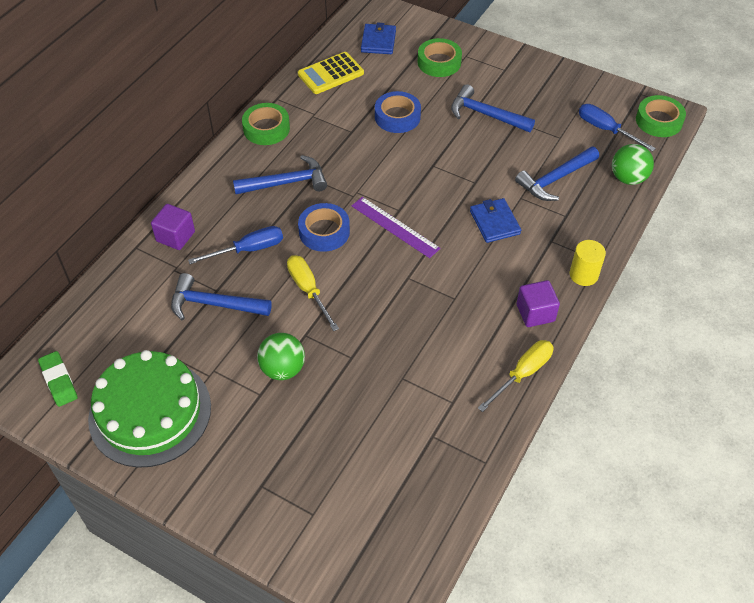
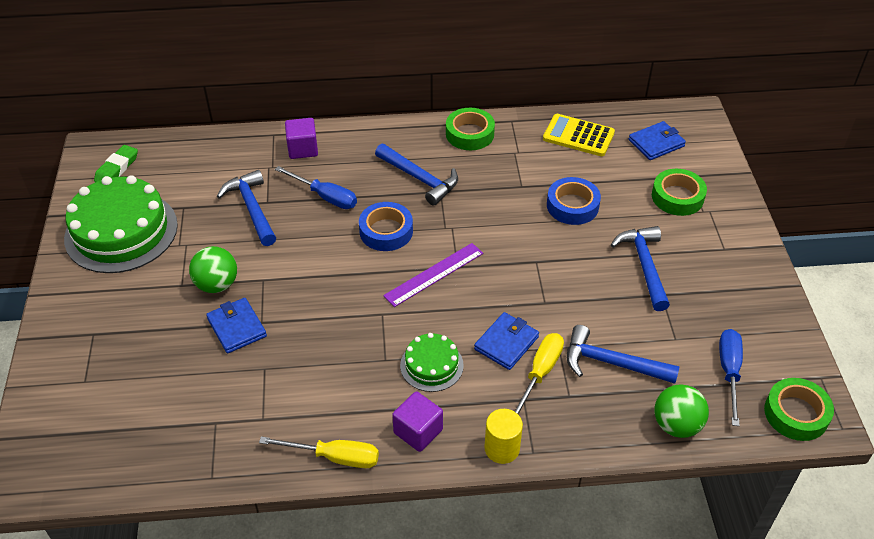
camera: 55 degrees right, 5 degrees down
(308, 290) = (312, 256): yellow screwdriver -> yellow screwdriver (540, 373)
(343, 376) = (237, 327): none -> blue wallet
(394, 227) = (434, 274): purple ruler -> purple ruler turned 45 degrees clockwise
(481, 274) = (431, 365): none -> green cake

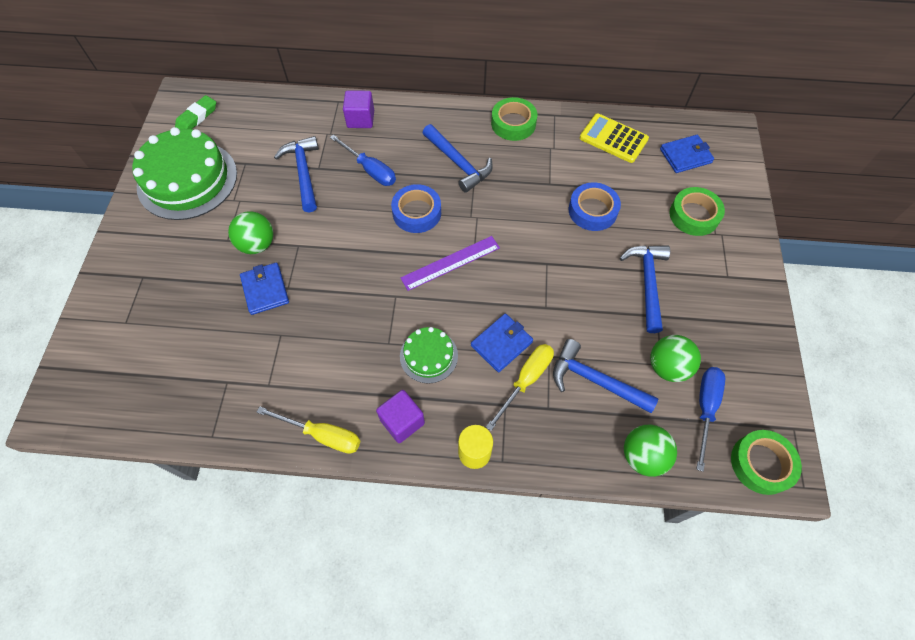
camera: 10 degrees right, 15 degrees up
(682, 340) = (667, 367): none -> green ball

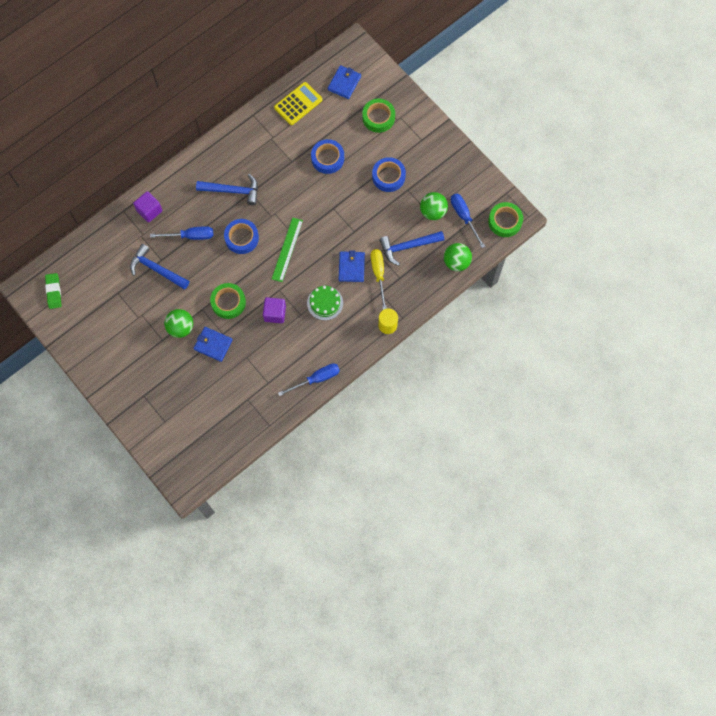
camera: 45 degrees left, 10 degrees up
(187, 180) = (98, 329): green cake -> none
(322, 435) = (316, 379): yellow screwdriver -> blue screwdriver
(402, 421) = (344, 341): purple cube -> purple cube (275, 313)
(450, 262) = (287, 249): purple ruler -> green ruler
(513, 123) = (236, 140): green tape -> green tape (228, 302)
(613, 138) = (298, 104): yellow calculator -> yellow calculator turned 150 degrees clockwise
(647, 283) = (388, 176): blue hammer -> blue tape

